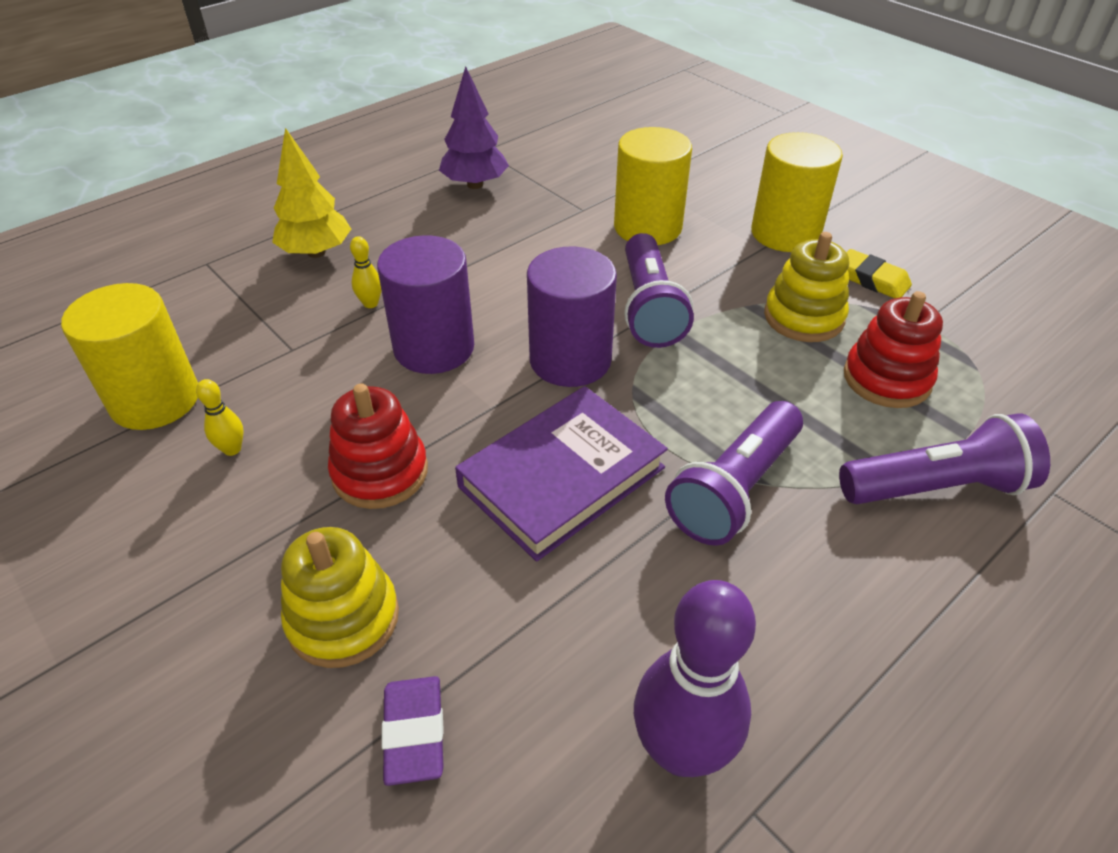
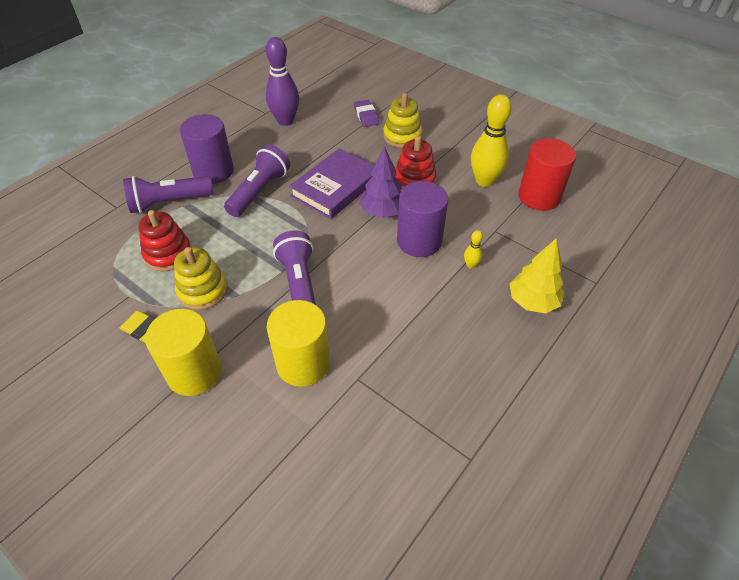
camera: 170 degrees right, 5 degrees up
(155, 400) = (539, 196): yellow cylinder -> red cylinder
(232, 449) = (484, 181): yellow bowling pin -> yellow bowling pin, size x2.28
(475, 184) = (456, 399): purple tree -> purple tree (382, 212)
(570, 360) = (342, 243): purple cylinder -> purple cylinder (213, 171)

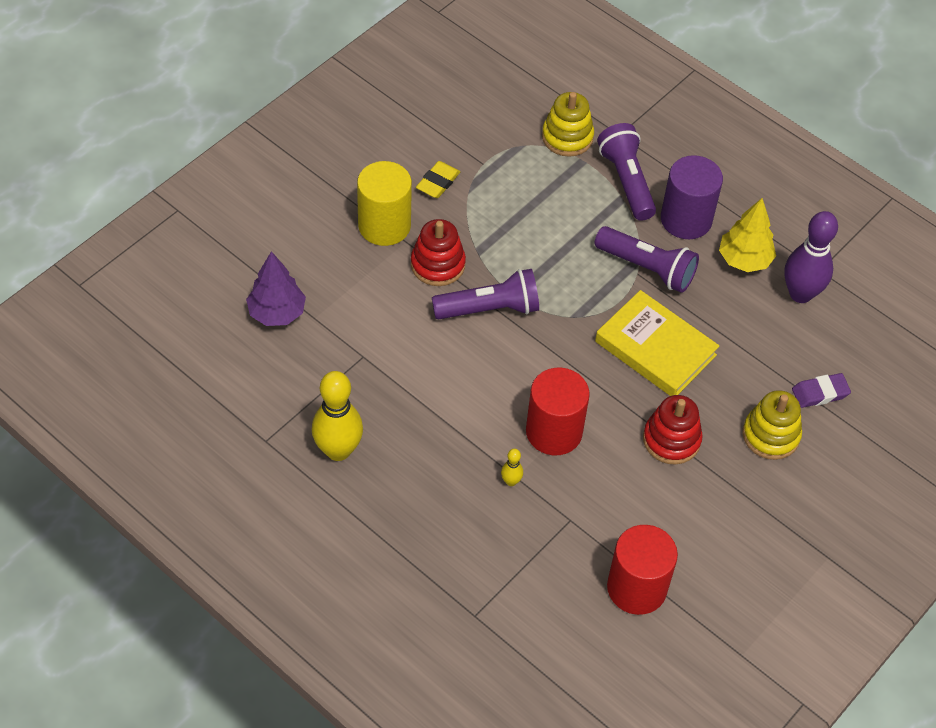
camera: 90 degrees right, 5 degrees up
(168, 254) = (542, 189): red stacking toy -> red stacking toy (438, 264)
(203, 290) = (487, 224): yellow stacking toy -> yellow stacking toy (567, 137)
(303, 363) = (385, 311): yellow cylinder -> none
(335, 187) = (655, 348): purple book -> yellow book
(382, 212) = (607, 397): purple tree -> purple tree (277, 313)
(419, 241) = (554, 431): purple cylinder -> red cylinder
(484, 181) = (670, 525): yellow bowling pin -> yellow bowling pin (338, 450)
(532, 301) = (449, 536): yellow tree -> yellow tree (744, 260)

